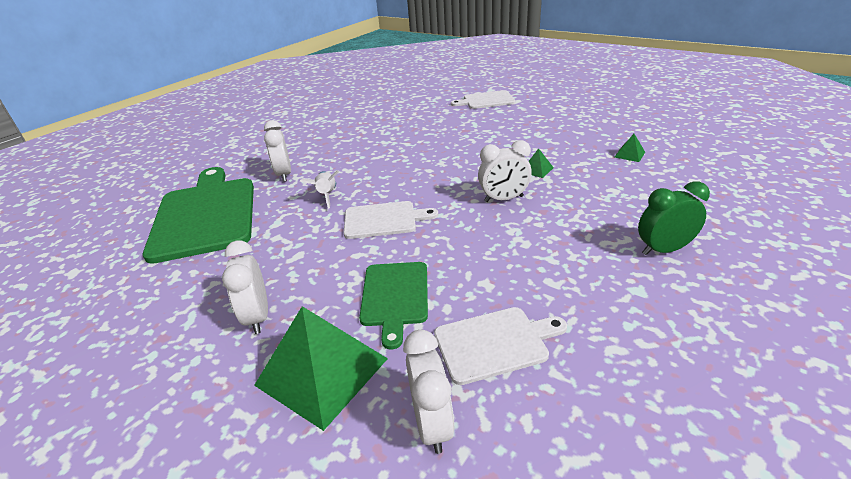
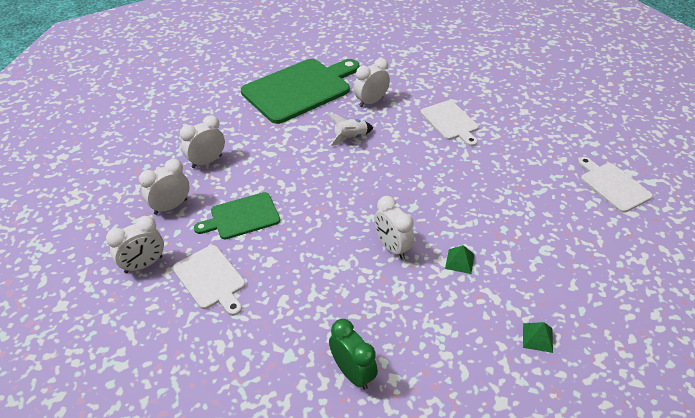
camera: 65 degrees right, 10 degrees up
(322, 371) = (170, 206): green pyramid -> white clock
(383, 220) = (329, 181): white cutting board -> white cutting board (450, 122)

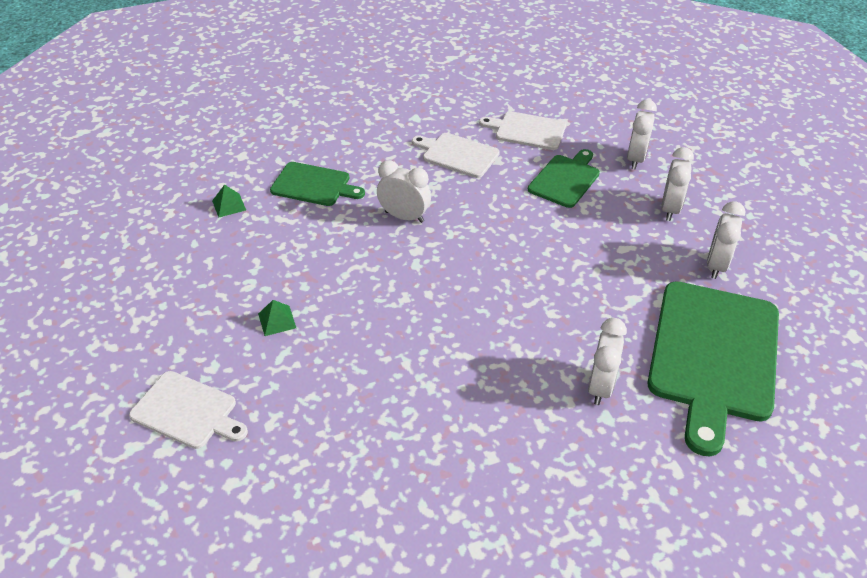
camera: 145 degrees right, 0 degrees up
(144, 265) = (589, 117): white clock -> white clock (716, 265)
(350, 137) = (564, 313): white rocket -> none
(352, 373) = (362, 127): green clock -> none
(447, 320) = (313, 185): none -> green cutting board
(450, 122) = (463, 409): white cutting board -> white cutting board (457, 155)
(459, 261) = (331, 233): green pyramid -> green pyramid (277, 320)

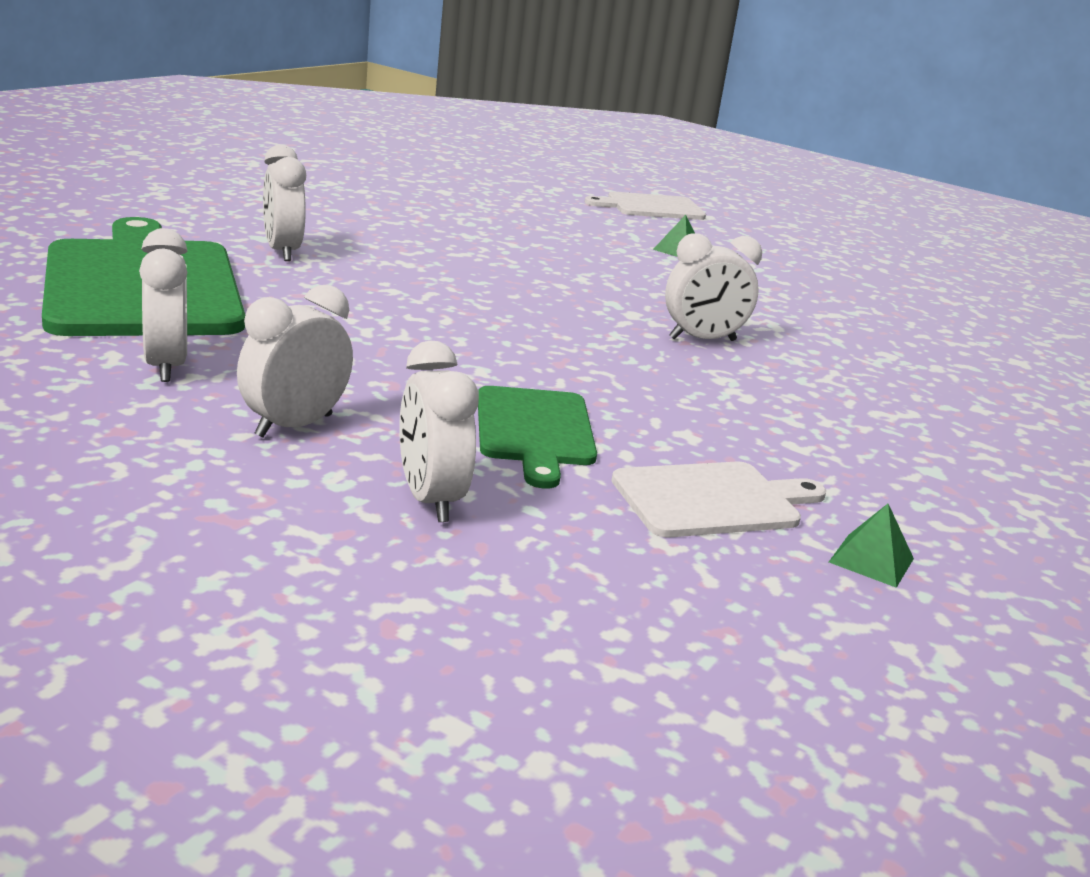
camera: 140 degrees right, 20 degrees down
(229, 205) = (911, 315): green pyramid -> green pyramid (871, 560)
(313, 185) = (871, 349): green cutting board -> none
(457, 155) = (762, 427): white cutting board -> none
(670, 209) = (294, 426): white clock -> white clock turned 60 degrees clockwise

